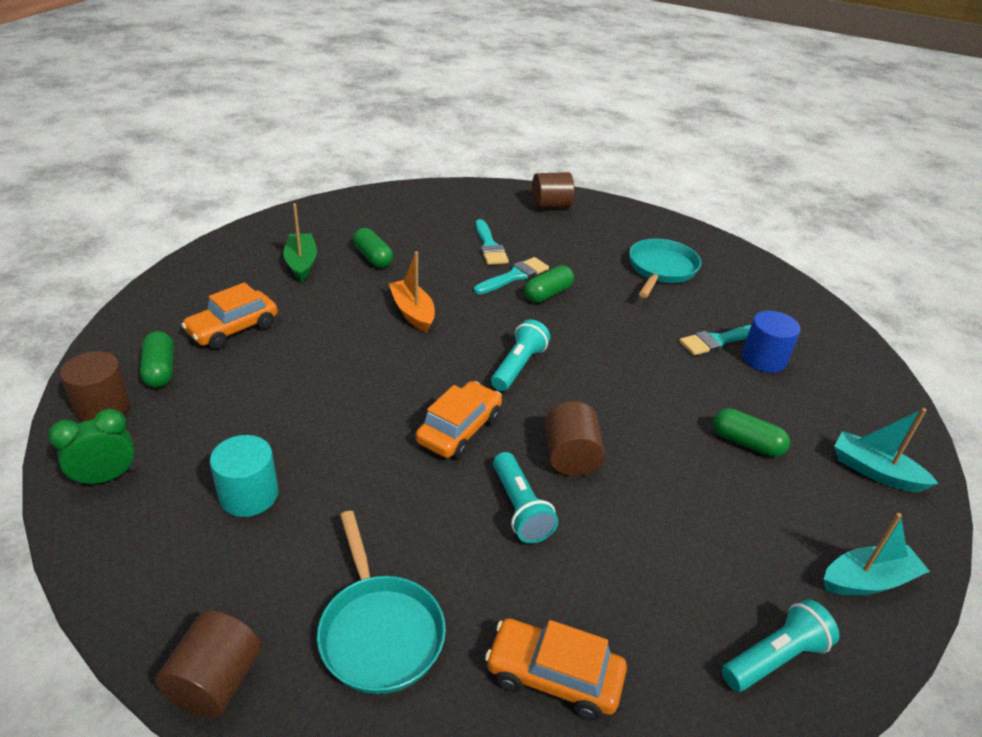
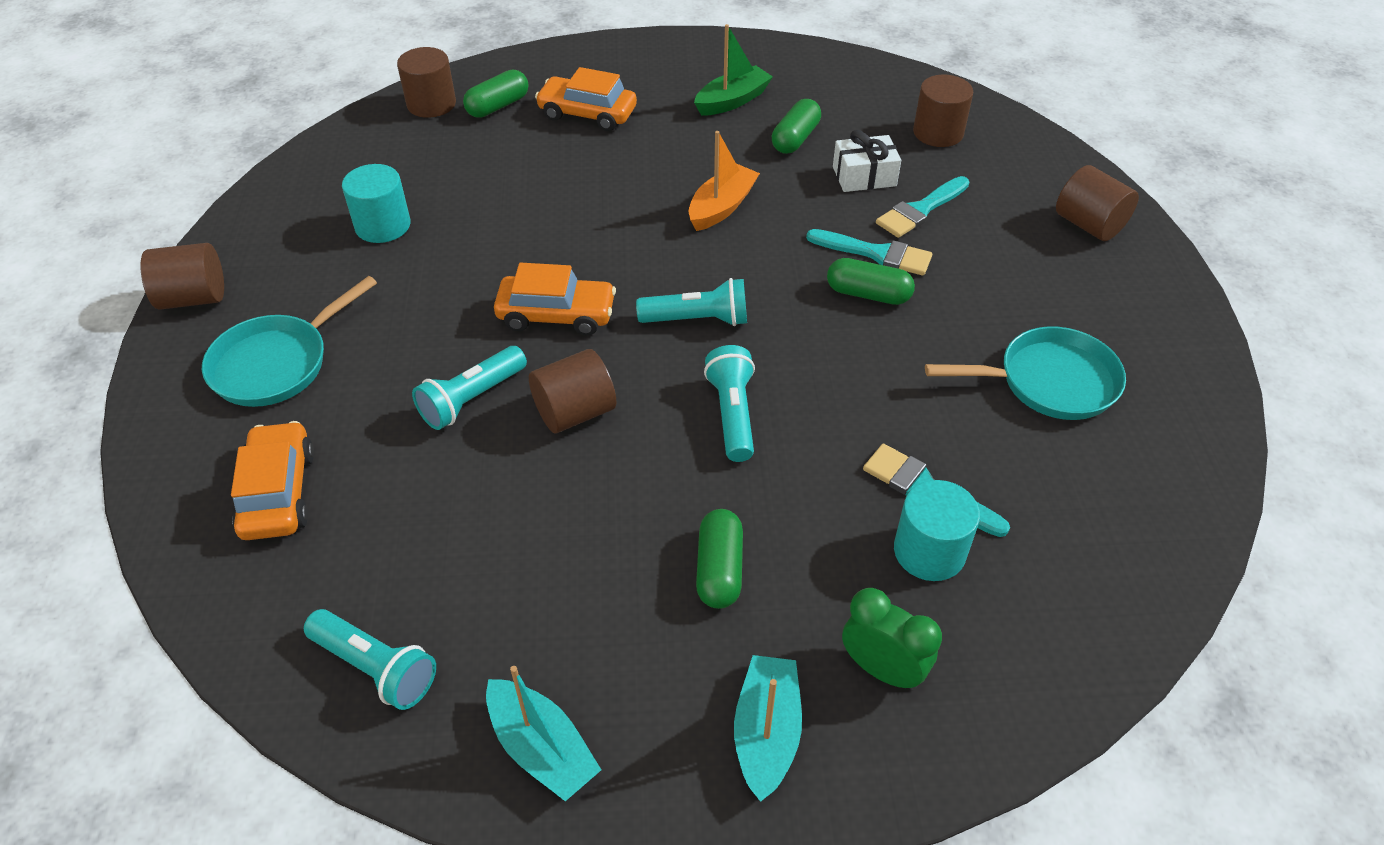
camera: 65 degrees right, 10 degrees up
(106, 477) = (356, 147): green clock -> green clock (882, 669)
(425, 211) = (938, 132): none -> brown cylinder
(439, 250) = (864, 176): none -> white gift
(617, 386) = (732, 414): none -> turquoise flashlight
(763, 359) = (929, 551): blue cylinder -> turquoise cylinder

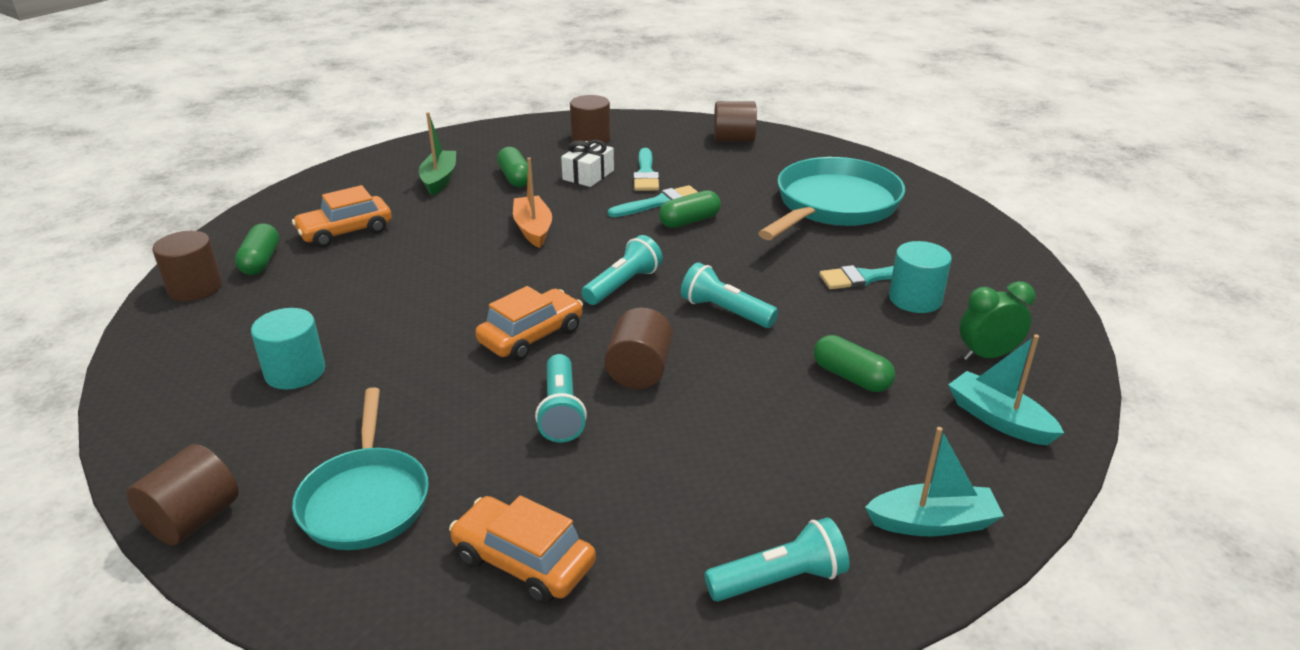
camera: 50 degrees left, 15 degrees down
(1049, 382) = (833, 205): turquoise pan -> turquoise pan, size x1.51

